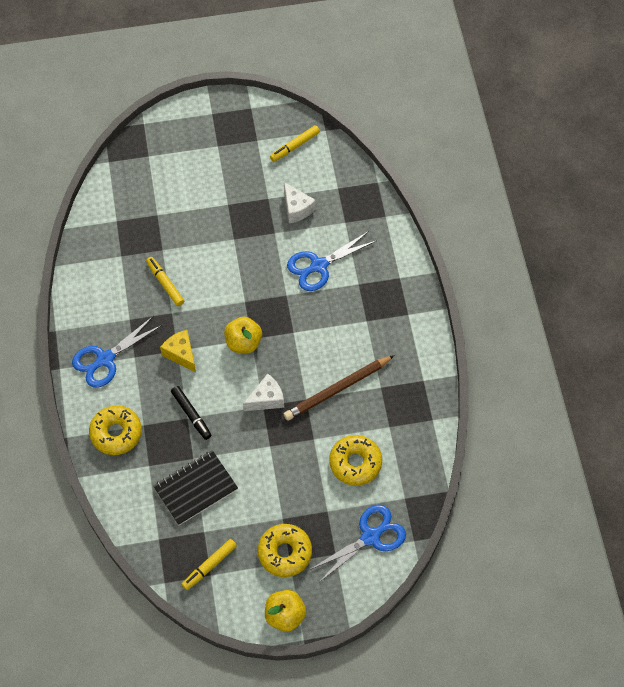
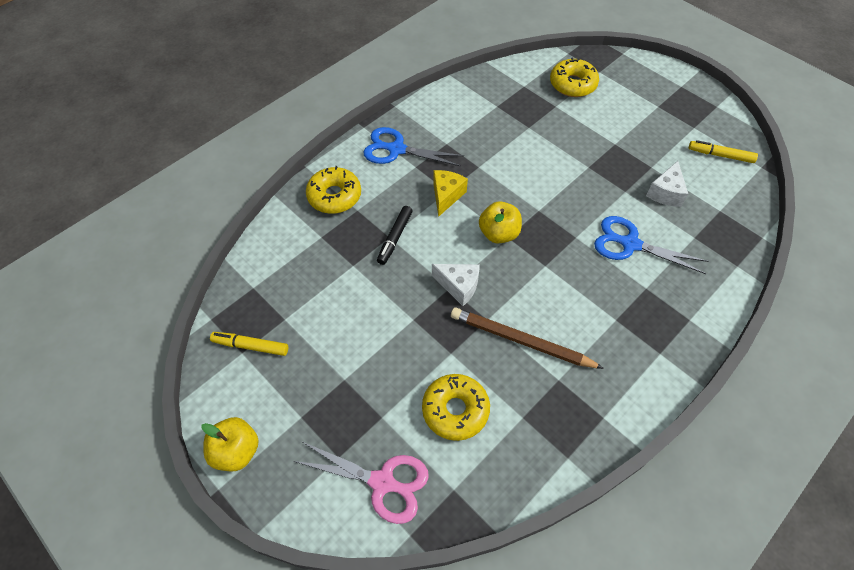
camera: 55 degrees right, 5 degrees down
(165, 283) = (500, 147): yellow marker -> none
(195, 488) = (324, 285): black notebook -> none
(285, 553) = (307, 406): yellow donut -> yellow donut (572, 84)
(370, 537) = (382, 482): blue scissors -> pink scissors

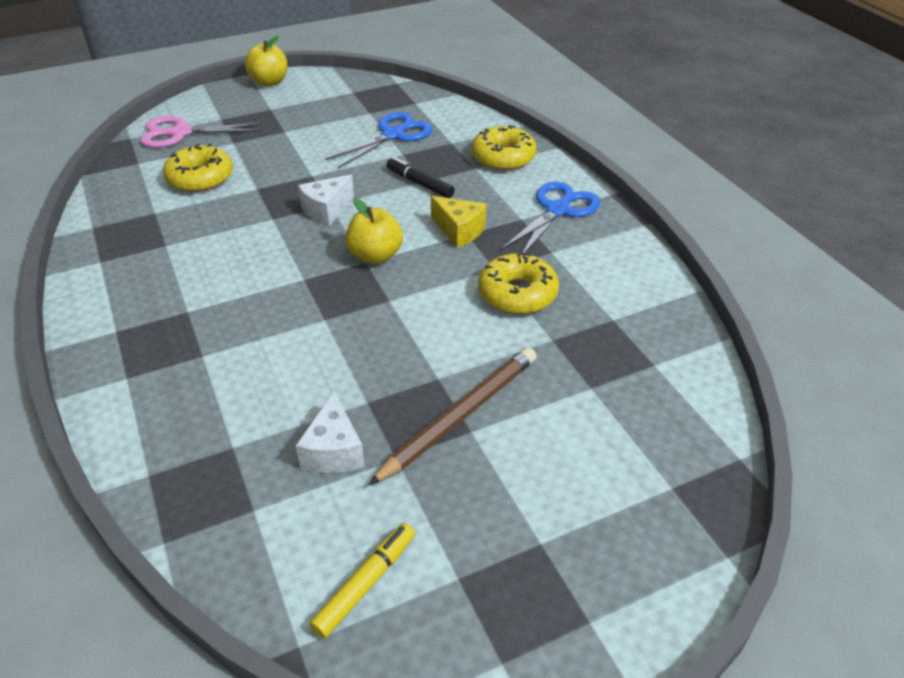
camera: 110 degrees right, 15 degrees down
(250, 346) = (355, 96): yellow marker -> none
(382, 482) = (181, 133): pink scissors -> pink scissors turned 45 degrees clockwise
(521, 340) = (229, 233): brown pencil -> brown pencil (460, 416)
(572, 84) = (642, 430): yellow donut -> yellow donut (517, 294)
(630, 244) = (275, 367): blue scissors -> blue scissors (393, 135)
(665, 193) = (333, 451): white cheese -> white cheese turned 135 degrees counterclockwise

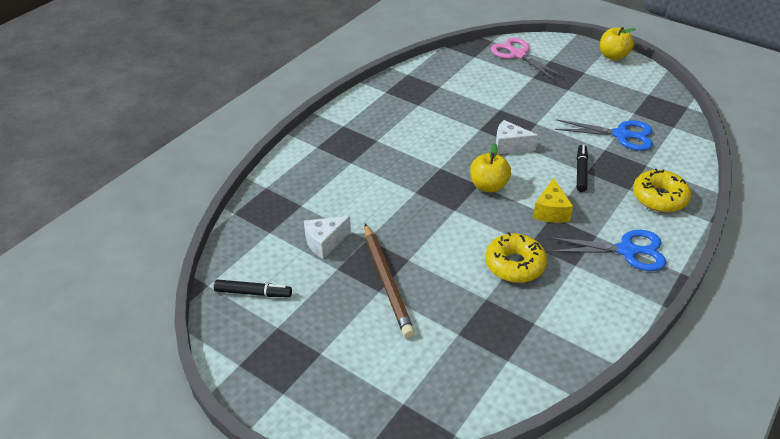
camera: 60 degrees right, 0 degrees up
(200, 178) = (486, 84): yellow donut -> none
(365, 583) = (253, 293): yellow marker -> black marker
(460, 416) = (387, 281): brown pencil -> brown pencil turned 60 degrees clockwise

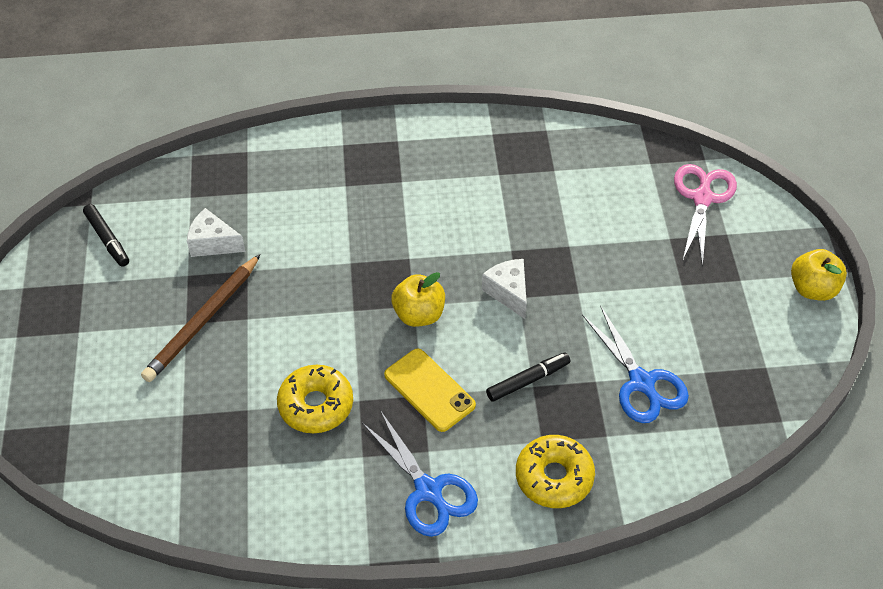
camera: 50 degrees right, 10 degrees up
(550, 211) = (429, 390): yellow cheese -> yellow phone

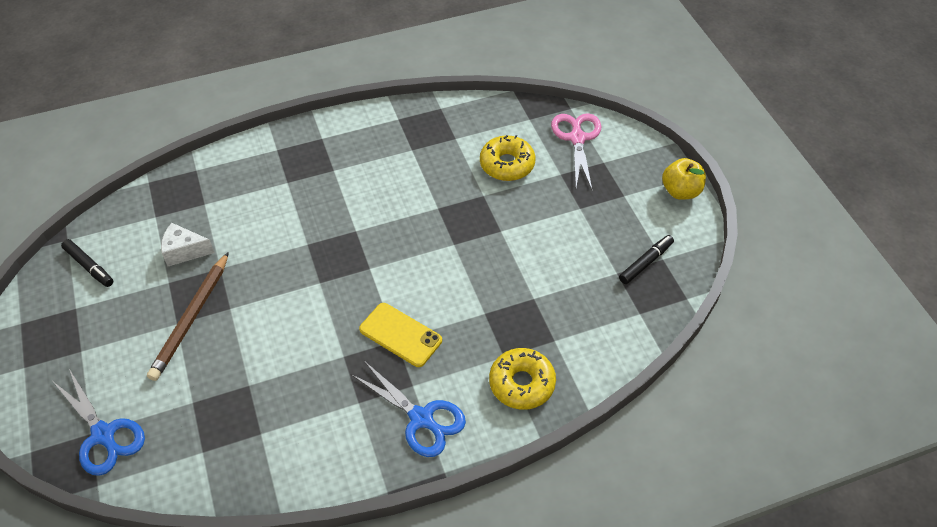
camera: 15 degrees left, 0 degrees up
(316, 405) = (307, 368): yellow donut -> yellow donut (507, 164)
(419, 314) = (376, 274): yellow apple -> none
(508, 292) = (445, 242): white cheese -> none
(528, 380) = (479, 309): black marker -> black marker (645, 262)
(641, 382) = (570, 291): blue scissors -> blue scissors (103, 435)

